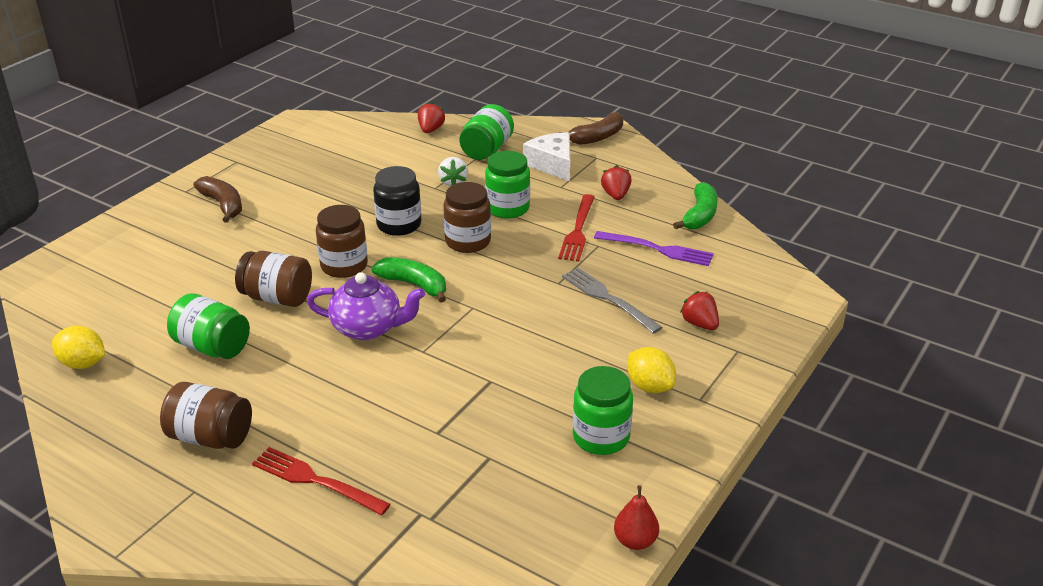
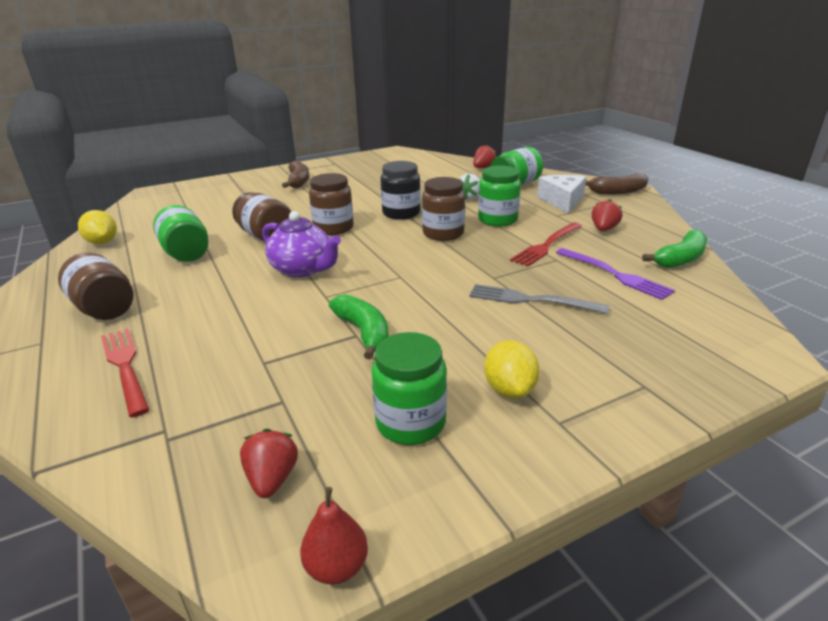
camera: 30 degrees right, 5 degrees down
(414, 285) = (370, 251): green banana -> green banana (364, 332)
(607, 298) = (530, 300): grey fork -> grey fork turned 60 degrees counterclockwise
(699, 324) = (615, 347): red strawberry -> red strawberry (272, 479)

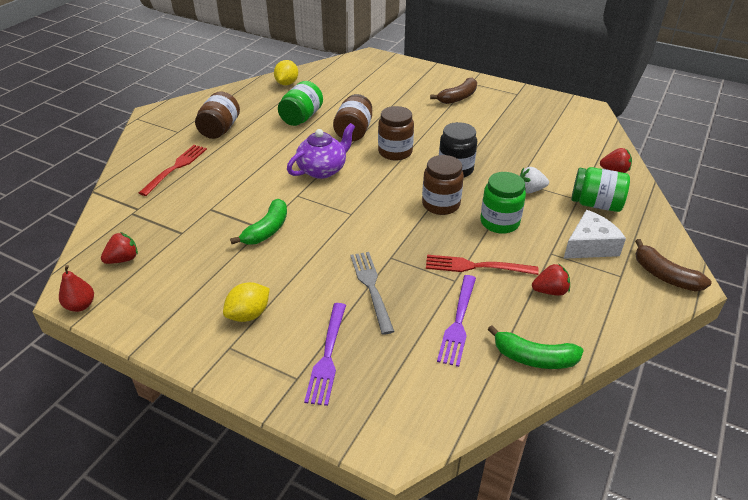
camera: 55 degrees right, 10 degrees up
(303, 269) = (322, 170): purple teapot -> purple teapot turned 135 degrees counterclockwise
(410, 422) = (191, 286): green jar -> none
(620, 355) = (327, 356): none -> purple fork

